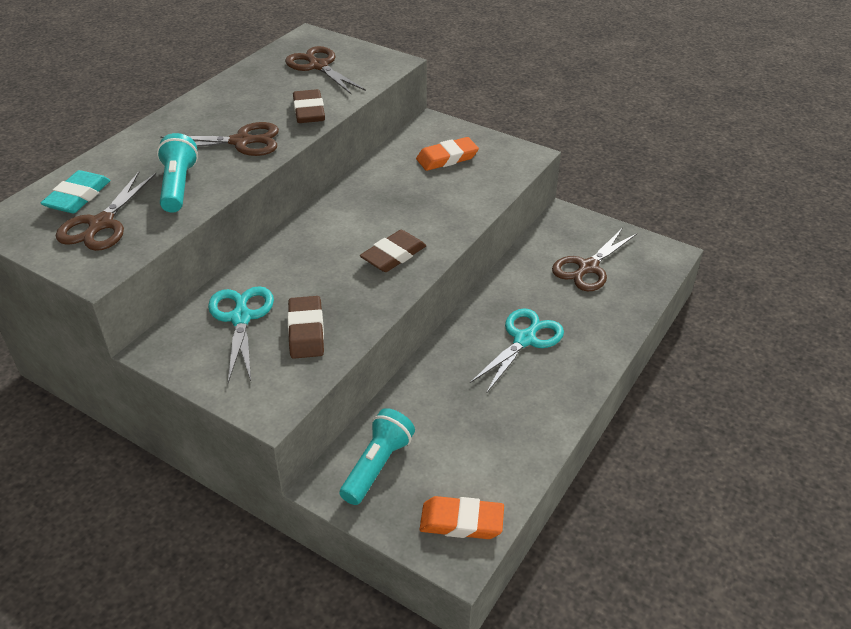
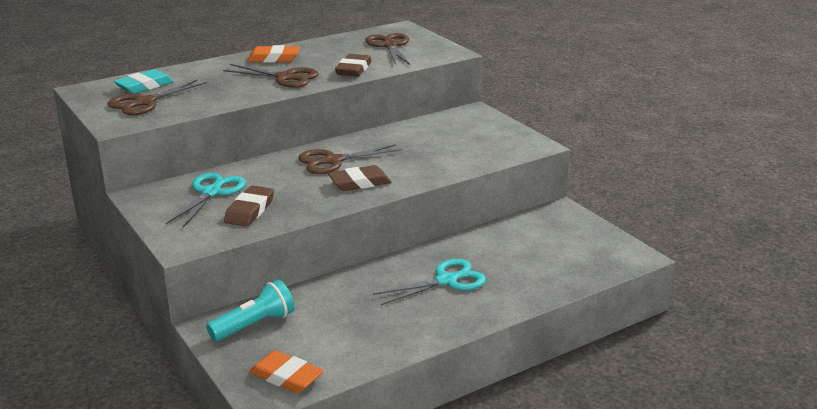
camera: 25 degrees right, 15 degrees down
(178, 186) = (215, 93): turquoise flashlight -> none
(447, 158) = (464, 134): orange eraser -> orange eraser (273, 58)
(588, 267) = (549, 248): brown scissors -> brown scissors (333, 161)

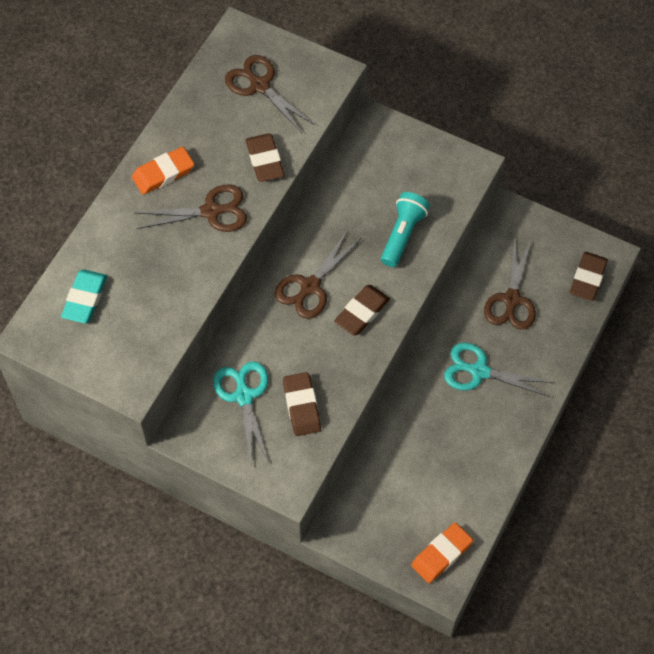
camera: 30 degrees left, 35 degrees up
(144, 102) = (118, 331): brown scissors -> brown scissors (511, 299)
(254, 325) = (370, 510): turquoise flashlight -> turquoise flashlight (403, 235)
(286, 377) = (441, 554): orange eraser -> orange eraser turned 45 degrees counterclockwise
(446, 281) = (479, 371): turquoise scissors -> turquoise scissors turned 105 degrees counterclockwise
(604, 262) = (588, 278): none -> brown eraser

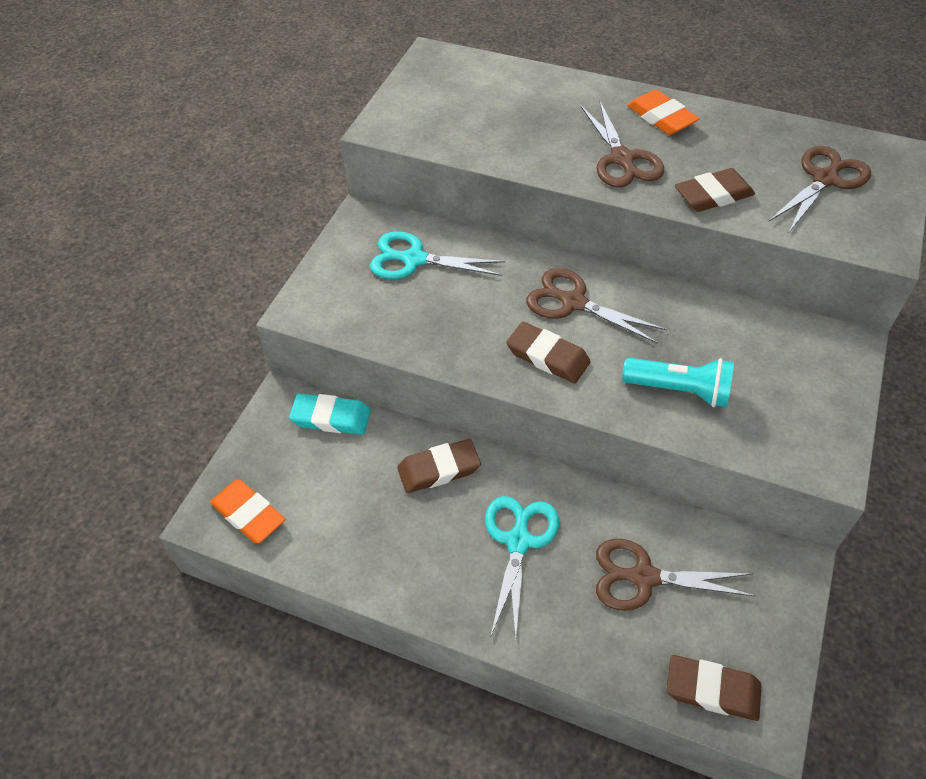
camera: 85 degrees right, 10 degrees down
(85, 298) = (484, 83): turquoise eraser -> turquoise eraser (331, 417)
(244, 396) = (414, 259): turquoise scissors -> turquoise scissors turned 150 degrees counterclockwise
(302, 406) = (406, 311): brown eraser -> brown eraser (439, 469)

